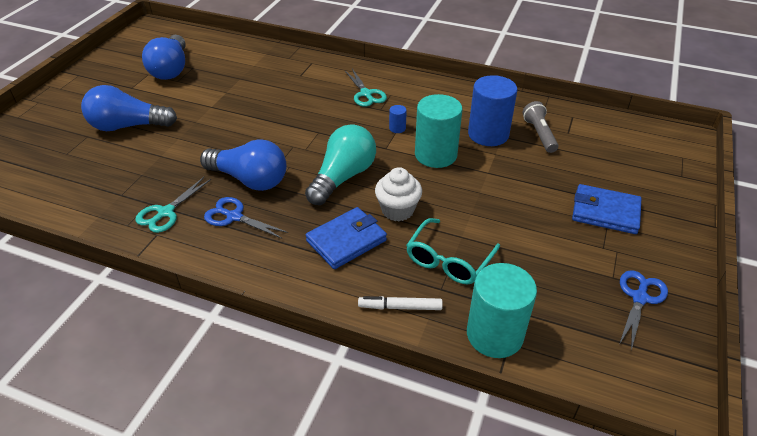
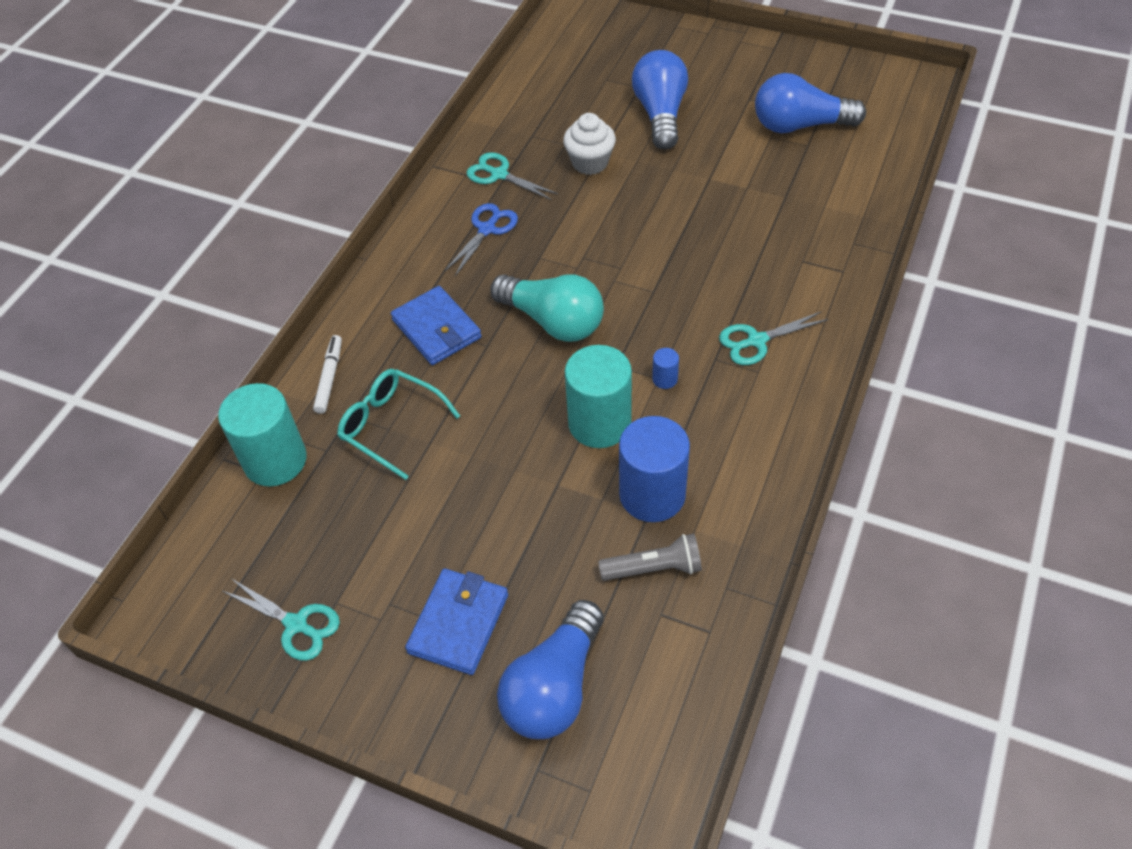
camera: 95 degrees right, 10 degrees up
(249, 179) = (552, 234): blue light bulb -> blue light bulb (554, 687)
(397, 210) = (484, 377): white cupcake -> white cupcake (590, 163)
(639, 298) = (296, 625): blue scissors -> turquoise scissors

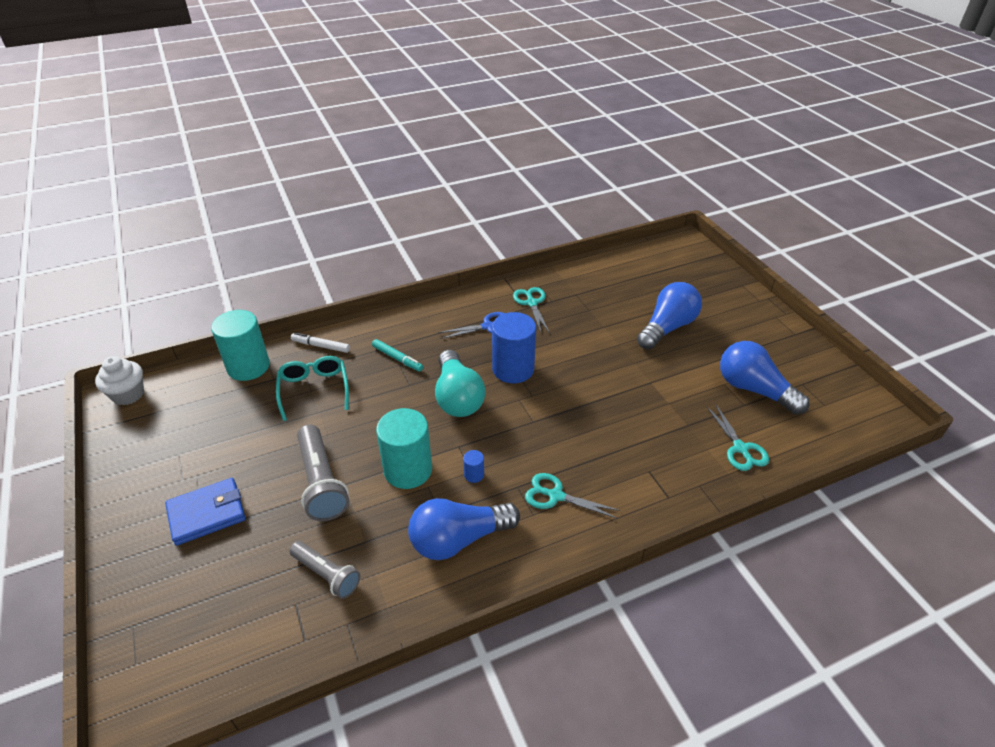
camera: 40 degrees right, 10 degrees down
(296, 625) = (151, 450): turquoise scissors -> turquoise scissors (740, 448)
(329, 378) = (321, 346): white marker -> white marker turned 120 degrees counterclockwise
(436, 329) = (397, 358): blue wallet -> turquoise marker
(533, 501) = (321, 482): none -> grey flashlight
(554, 687) = (198, 590): blue light bulb -> blue light bulb (458, 539)
(590, 163) = (590, 328): white cupcake -> white cupcake (128, 394)
(652, 494) = (381, 533): blue cylinder -> blue cylinder (513, 369)

